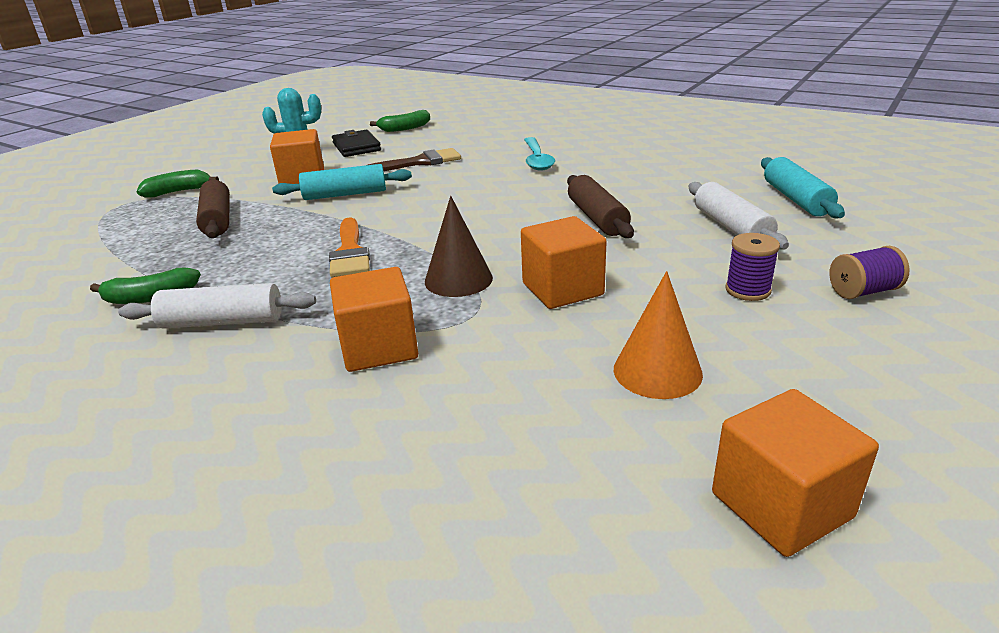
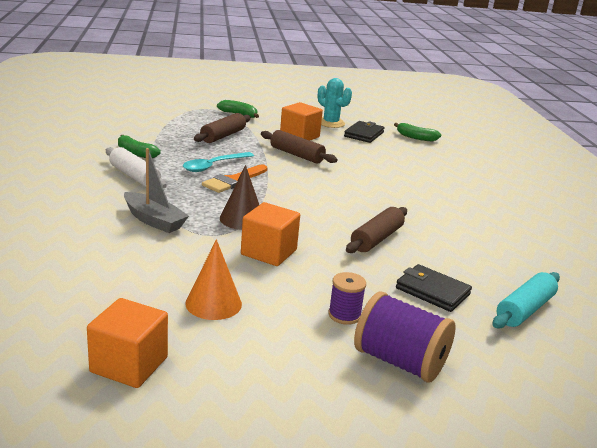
camera: 45 degrees right, 5 degrees down
(345, 194) = (296, 155): turquoise rolling pin -> brown rolling pin
(379, 347) = (154, 220): orange cube -> grey boat
(420, 162) = (372, 160): brown brush -> none
(537, 160) = (436, 194): turquoise spoon -> turquoise spoon (214, 166)
(731, 227) = (432, 291): white rolling pin -> black wallet
(863, 291) = (399, 362): purple spool -> purple spool, size x1.78

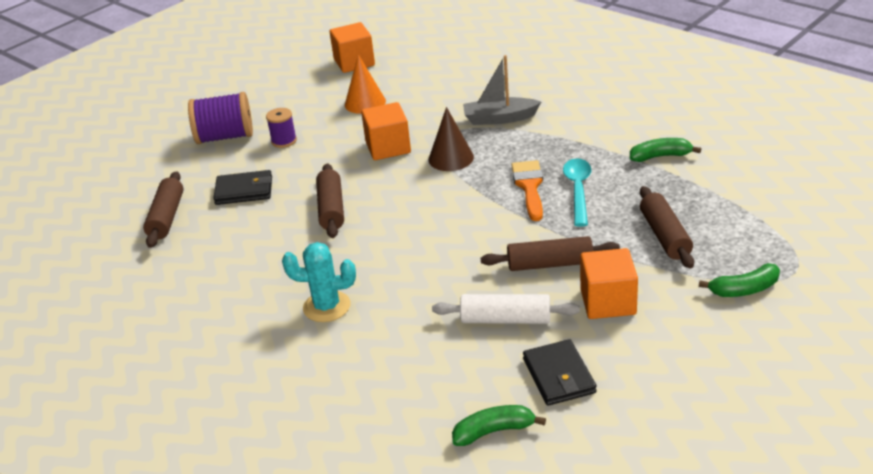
camera: 145 degrees right, 10 degrees up
(134, 176) = (598, 137): white rolling pin -> white rolling pin (505, 319)
(331, 123) = (634, 369): turquoise cactus -> turquoise cactus (326, 307)
(524, 310) = (166, 217): turquoise rolling pin -> brown rolling pin

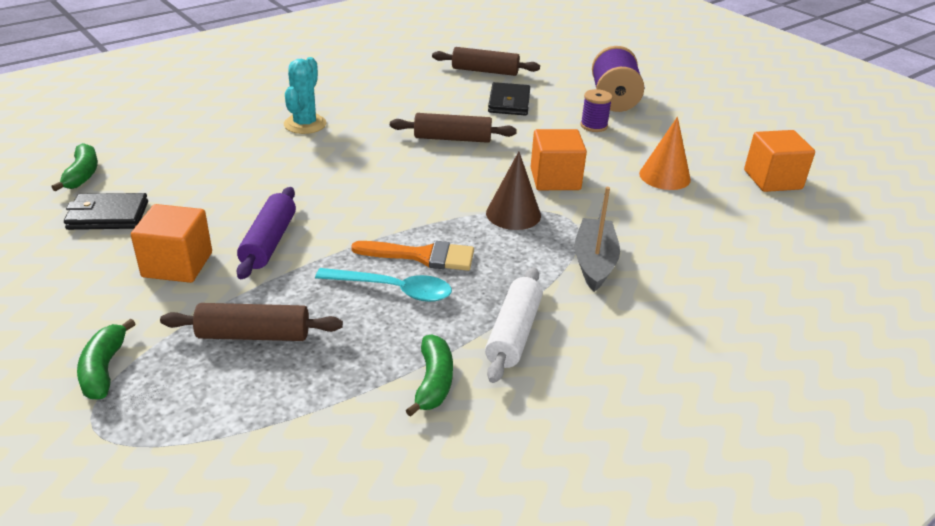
camera: 95 degrees right, 0 degrees up
(505, 319) = (208, 202): white rolling pin -> white rolling pin (513, 333)
(550, 264) = (269, 242): brown rolling pin -> purple rolling pin

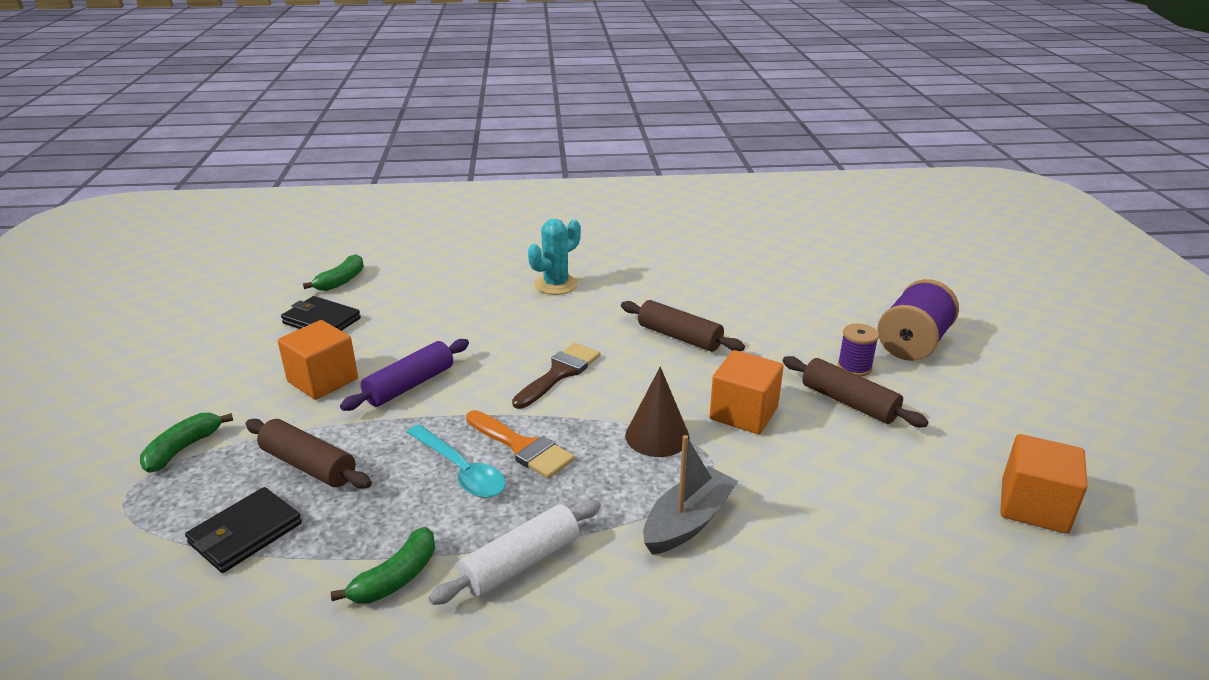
camera: 35 degrees right, 5 degrees down
(389, 193) = (559, 373): none -> brown brush
(485, 71) = (790, 275): brown rolling pin -> brown rolling pin (849, 402)
(509, 102) = (781, 315): black wallet -> black wallet (246, 533)
(664, 176) = (882, 453): orange cone -> none

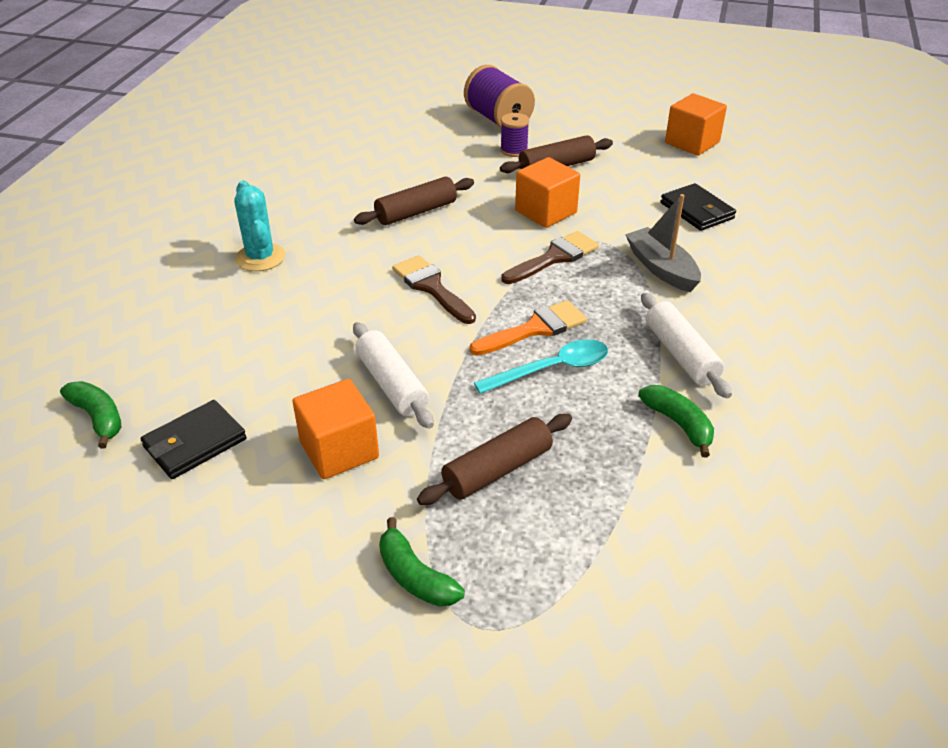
camera: 70 degrees left, 10 degrees up
(246, 533) = (588, 520): black wallet -> black wallet (697, 211)
(410, 385) = (392, 384): purple rolling pin -> white rolling pin
(657, 436) = (554, 257): brown cone -> brown brush

